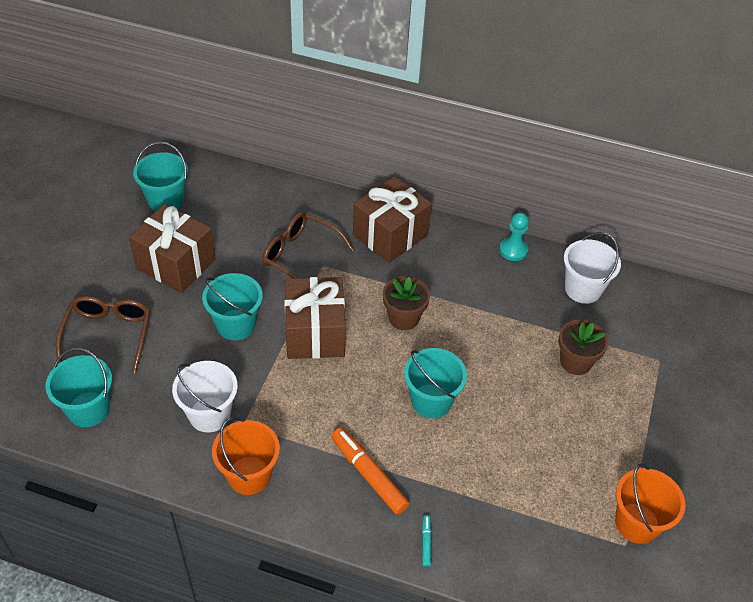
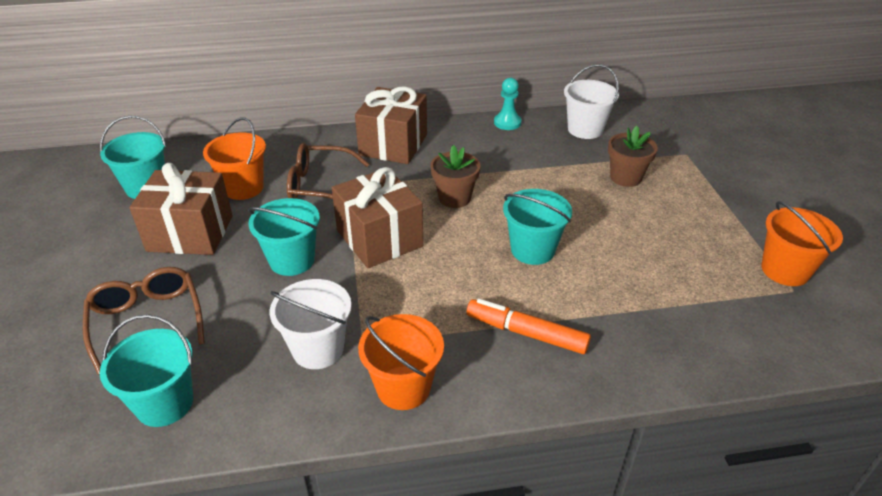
camera: 25 degrees left, 10 degrees down
(239, 233) = (243, 188): none -> orange bucket
(426, 542) = (630, 367): turquoise marker -> none

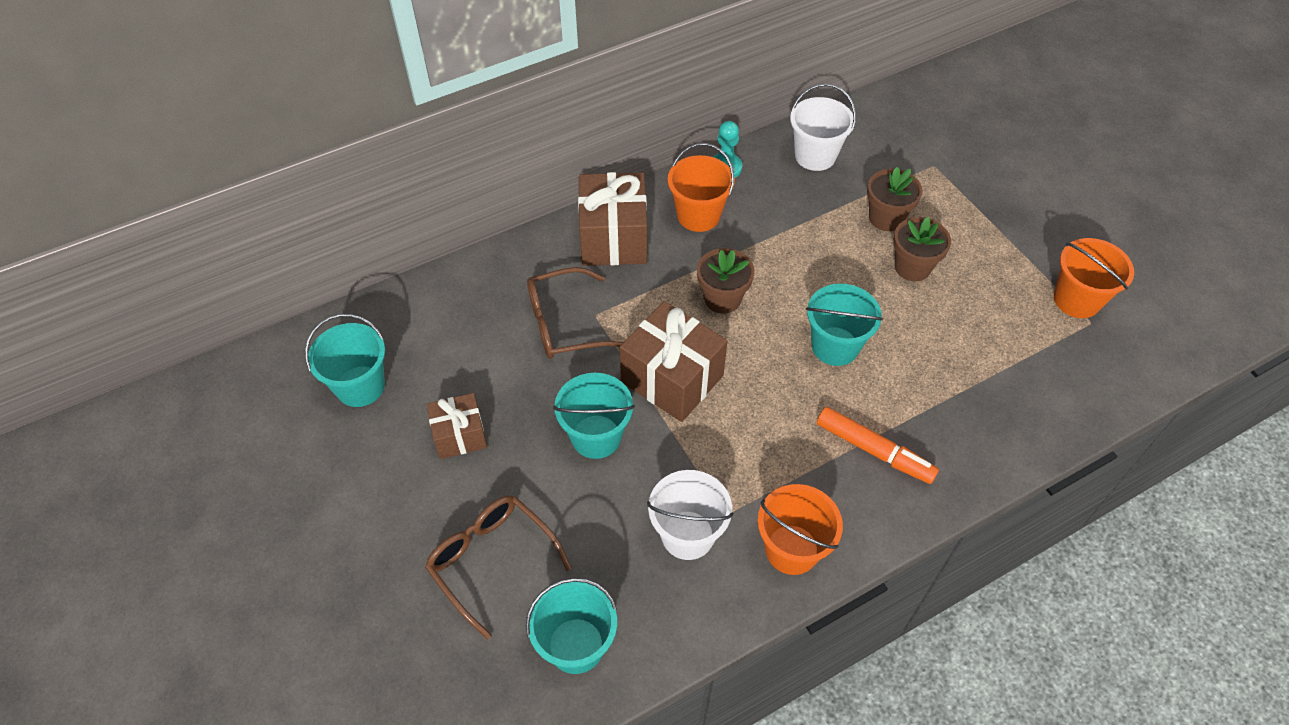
camera: 20 degrees left, 15 degrees up
(190, 233) = (460, 435): brown gift -> brown gift, size x0.59
(243, 188) = (478, 353): orange bucket -> orange bucket (698, 215)
(526, 333) = (874, 450): orange marker -> orange marker turned 150 degrees counterclockwise
(633, 213) = (912, 267): none -> brown flower pot

